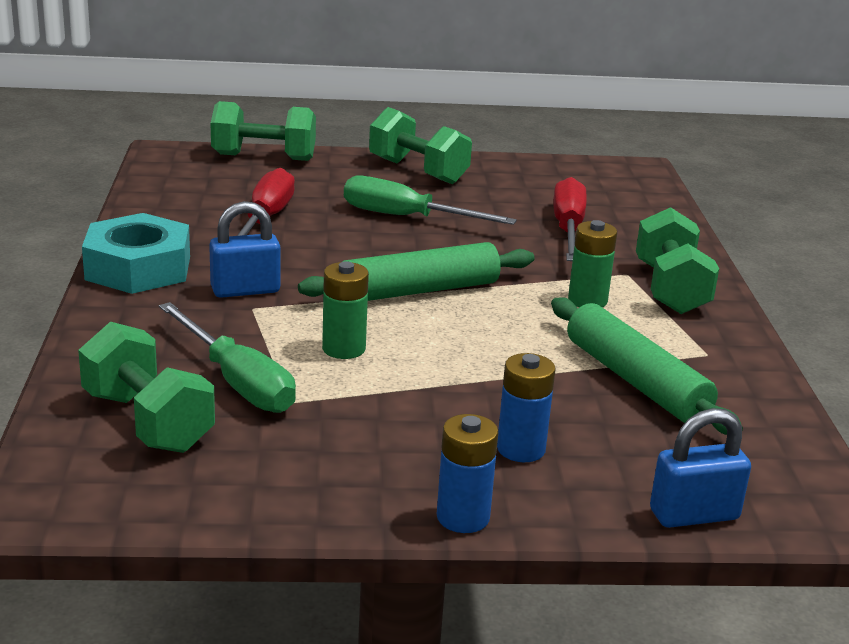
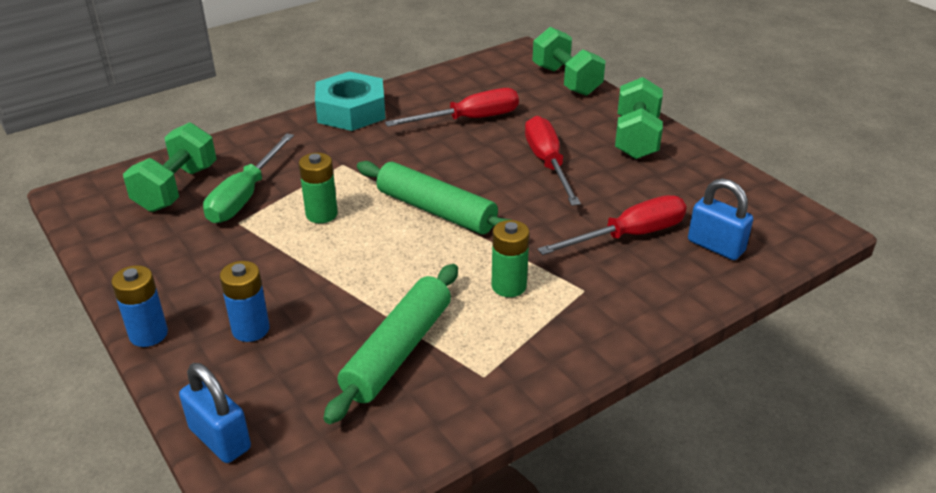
camera: 60 degrees right, 10 degrees up
(245, 290) = (362, 153): blue padlock -> blue padlock (715, 246)
(407, 217) = (548, 164): green screwdriver -> red screwdriver
(670, 289) = (582, 321): green dumbbell -> none

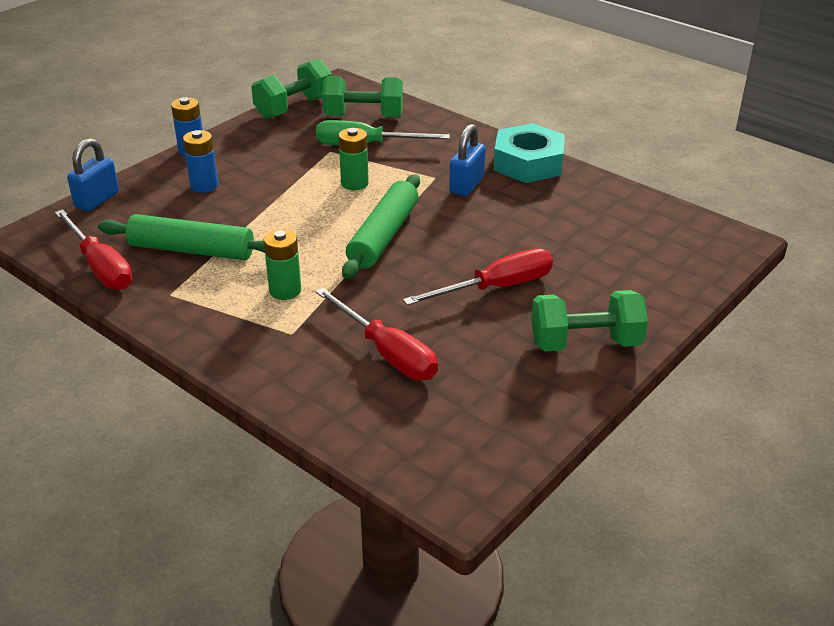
camera: 75 degrees right, 0 degrees up
(469, 119) = (554, 228): red screwdriver -> red screwdriver (100, 267)
(566, 80) = (688, 279): green dumbbell -> green dumbbell (294, 108)
(715, 246) = (390, 415): blue padlock -> blue padlock (466, 185)

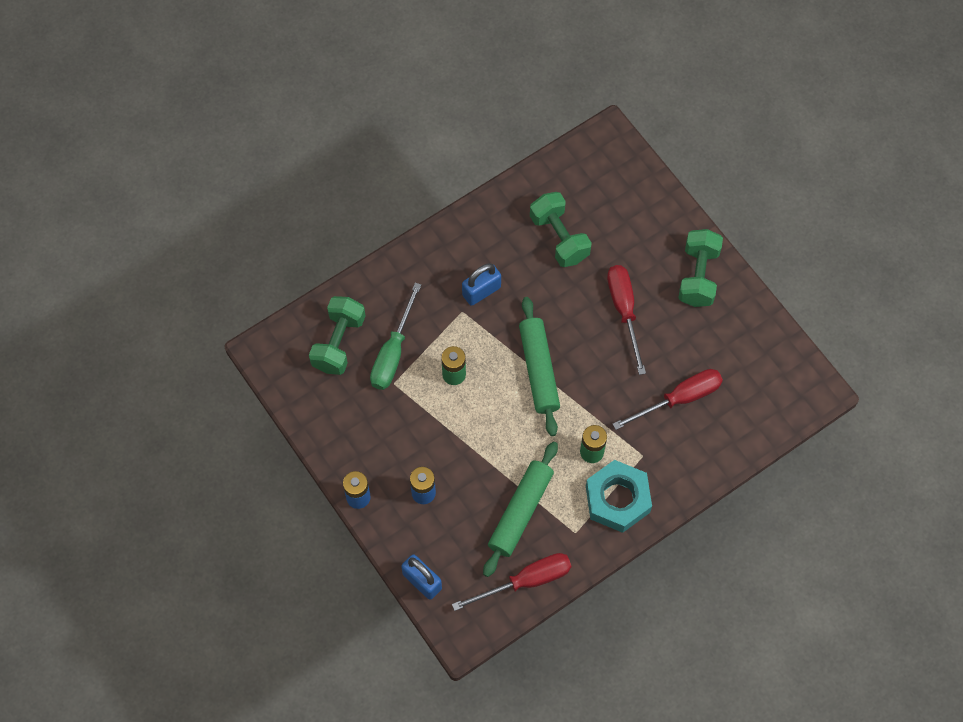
camera: 75 degrees left, 30 degrees up
(294, 108) = (301, 399): green dumbbell -> green dumbbell (559, 238)
(383, 236) = (538, 370): green rolling pin -> green rolling pin turned 45 degrees clockwise
(466, 185) = (481, 291): blue padlock -> blue padlock turned 75 degrees counterclockwise
(528, 163) = (460, 235): turquoise nut -> turquoise nut (617, 499)

